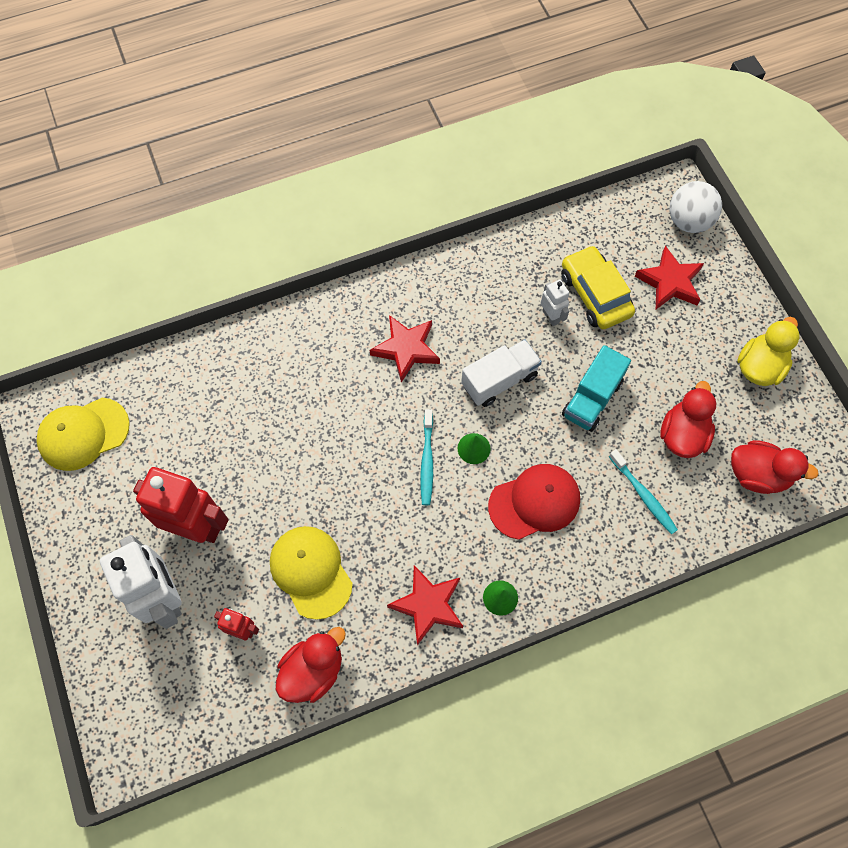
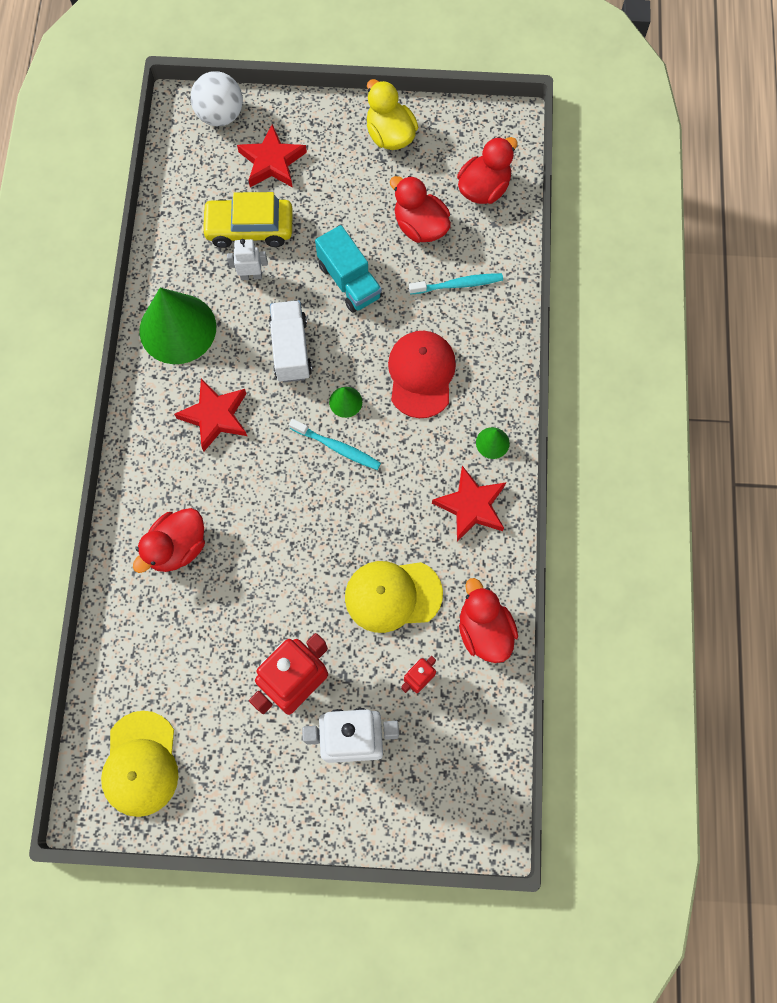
camera: 65 degrees left, 5 degrees up
(276, 375) = (177, 547): none -> red duck
(470, 283) = (177, 328): none -> green cone

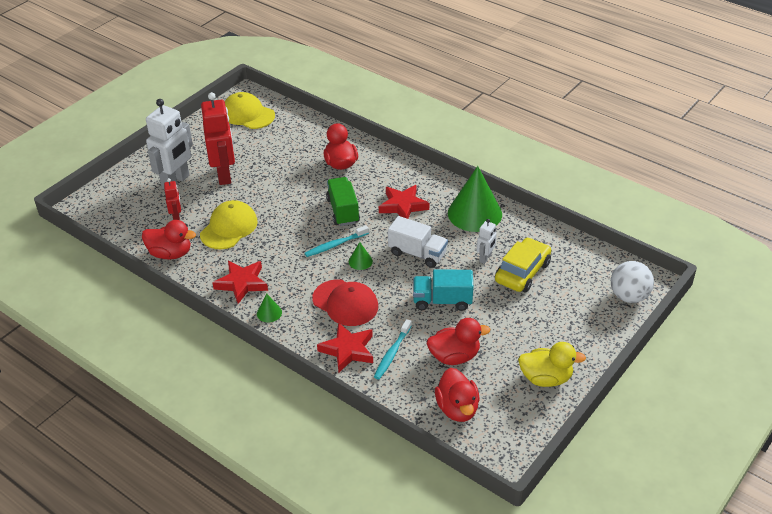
camera: 125 degrees right, 30 degrees down
(270, 480) = (343, 211): none -> green truck
(272, 162) = (569, 305): red star -> red star (348, 350)

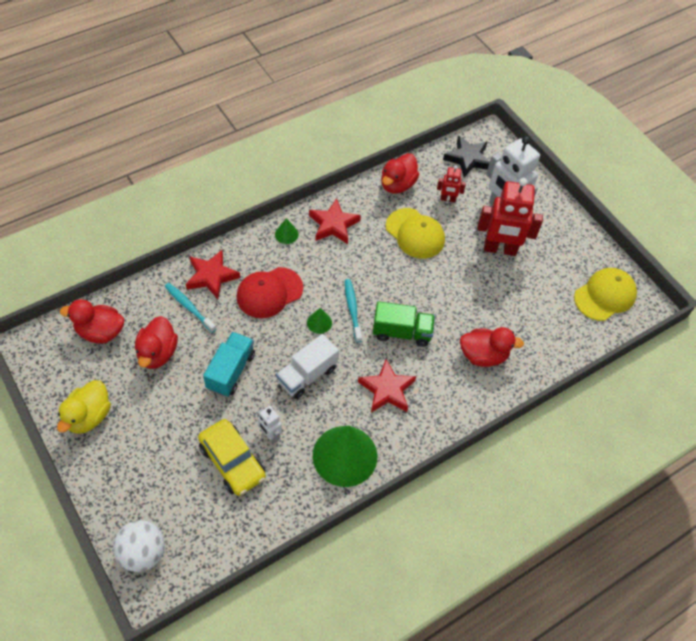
camera: 105 degrees right, 15 degrees up
(117, 215) = (468, 159): none -> black star

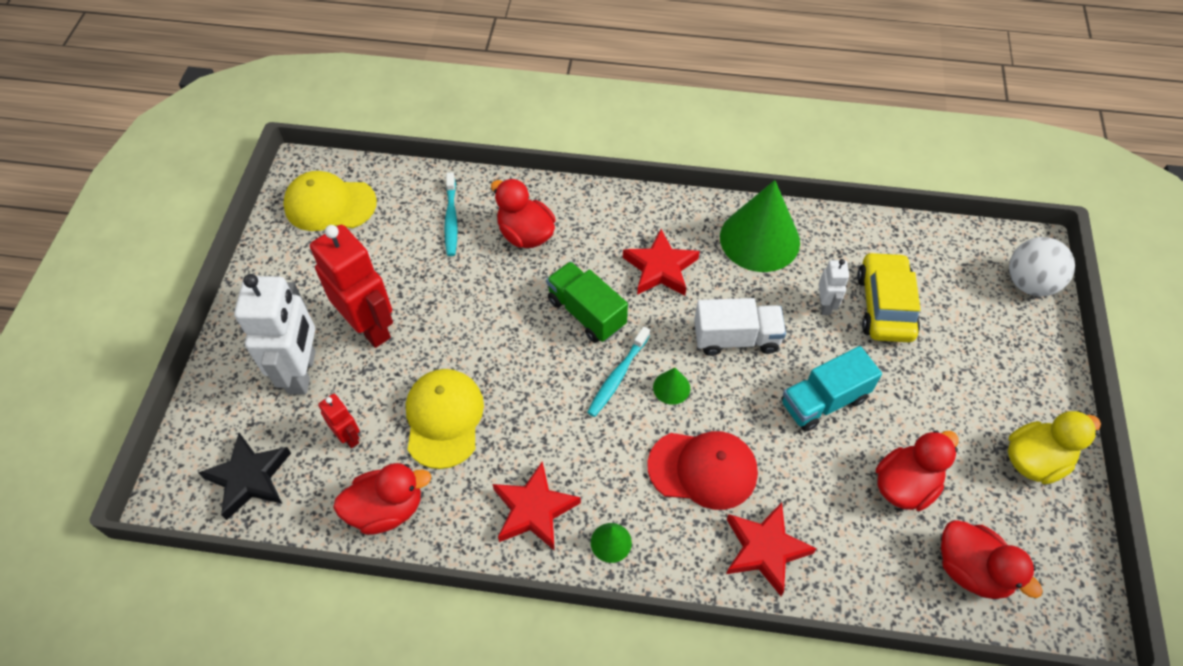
camera: 135 degrees left, 0 degrees up
(189, 307) = (825, 523): turquoise toothbrush -> turquoise toothbrush (451, 219)

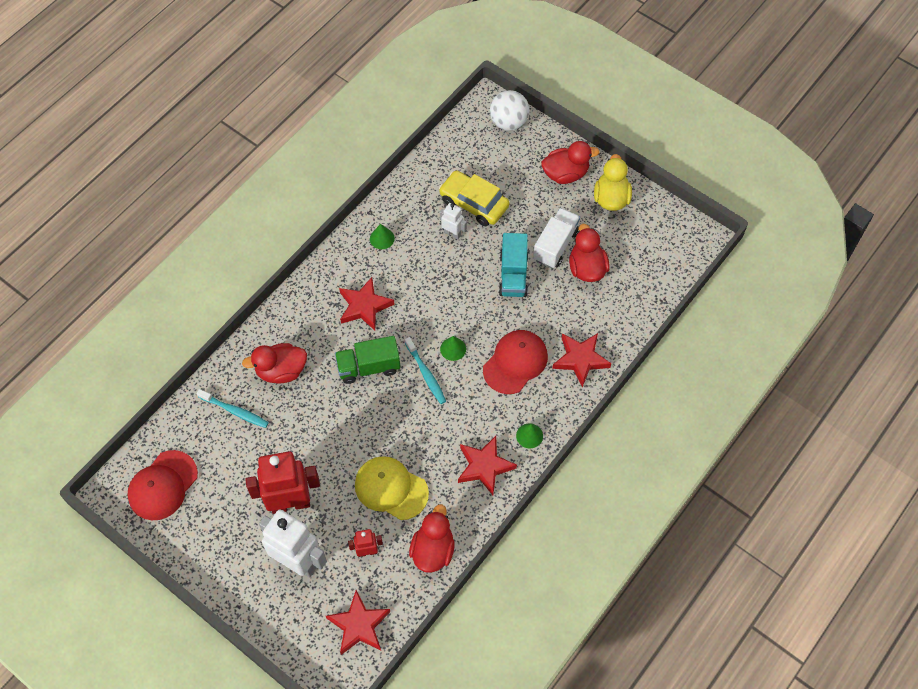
camera: 60 degrees left, 5 degrees up
(249, 478) = (359, 625): black star -> red star
(330, 204) = (162, 485): yellow cap -> red cap
(736, 338) = (443, 294): white truck -> white truck (555, 245)
(759, 239) = (382, 238): green cone -> green cone, size x0.42
(971, 570) = (649, 269): red duck -> red duck (565, 174)

